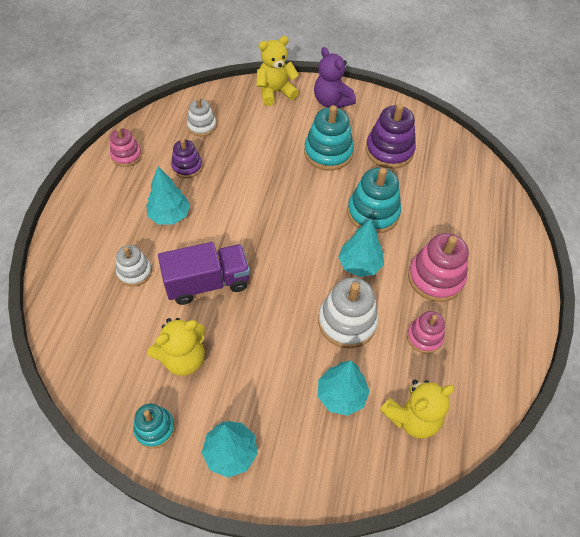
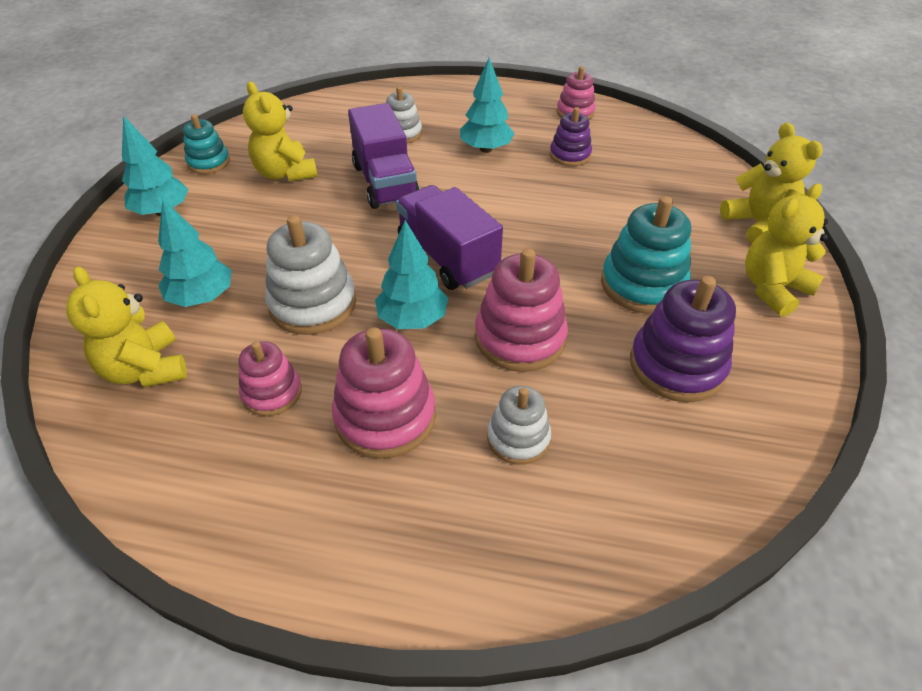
camera: 90 degrees right, 10 degrees down
(202, 126) = (649, 161): white stacking toy -> white stacking toy (518, 438)
(301, 245) = (447, 257): none -> purple truck
(331, 101) = (772, 289): purple teddy bear -> yellow teddy bear
(373, 213) = (520, 338): turquoise stacking toy -> pink stacking toy

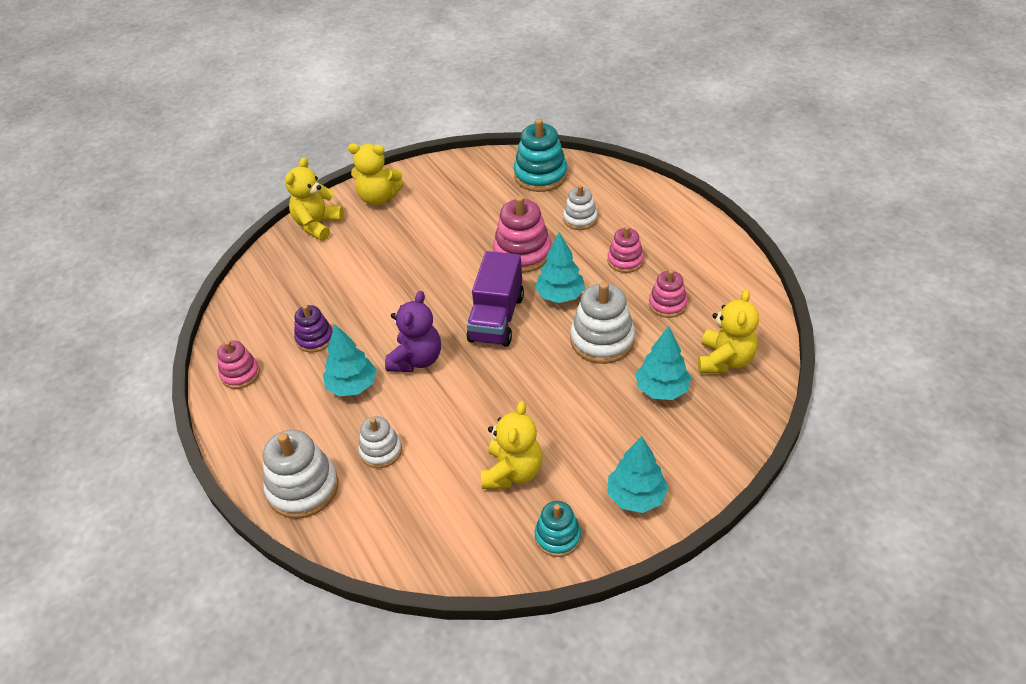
camera: 130 degrees left, 0 degrees up
(385, 182) = (457, 405): purple truck -> none
(385, 416) = (625, 260): pink stacking toy -> pink stacking toy, size x0.61
(423, 97) = (303, 488): none -> white stacking toy
(466, 189) = (416, 359): none -> purple teddy bear
(642, 285) = (428, 237): turquoise stacking toy -> turquoise stacking toy (540, 175)
(677, 365) = (476, 200): purple stacking toy -> none

